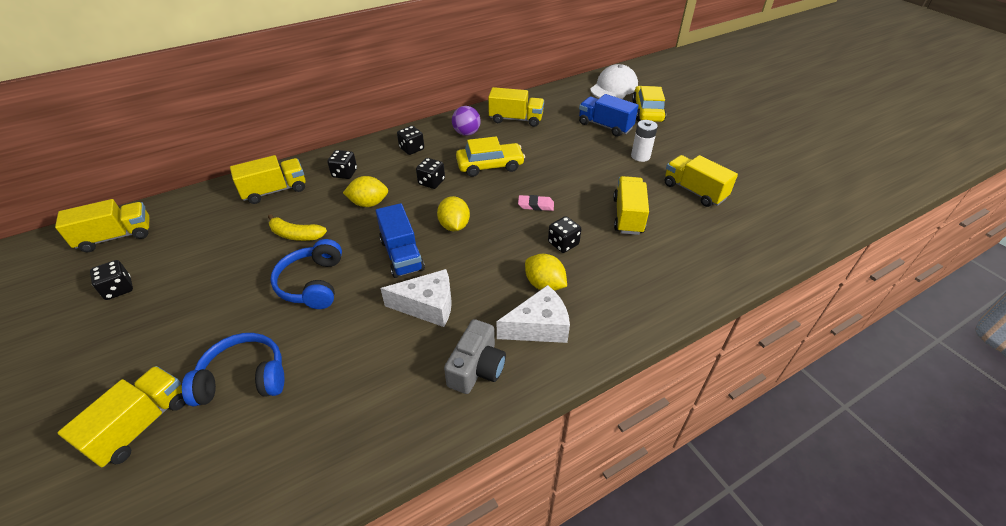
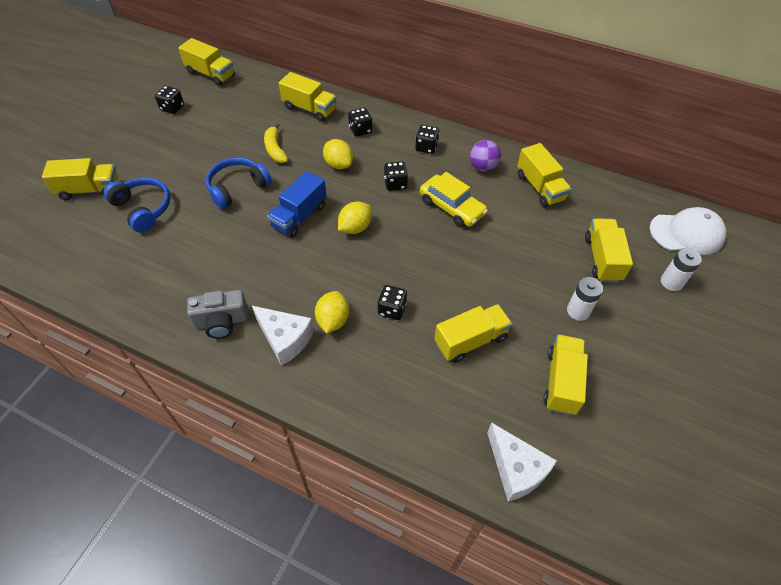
camera: 55 degrees right, 10 degrees up
(428, 306) = (260, 261): white cheese -> white cheese (516, 469)
(536, 205) = (426, 266): pink eraser -> none
(605, 126) = (602, 259): blue truck -> yellow truck
(647, 111) = (671, 282): yellow car -> white battery

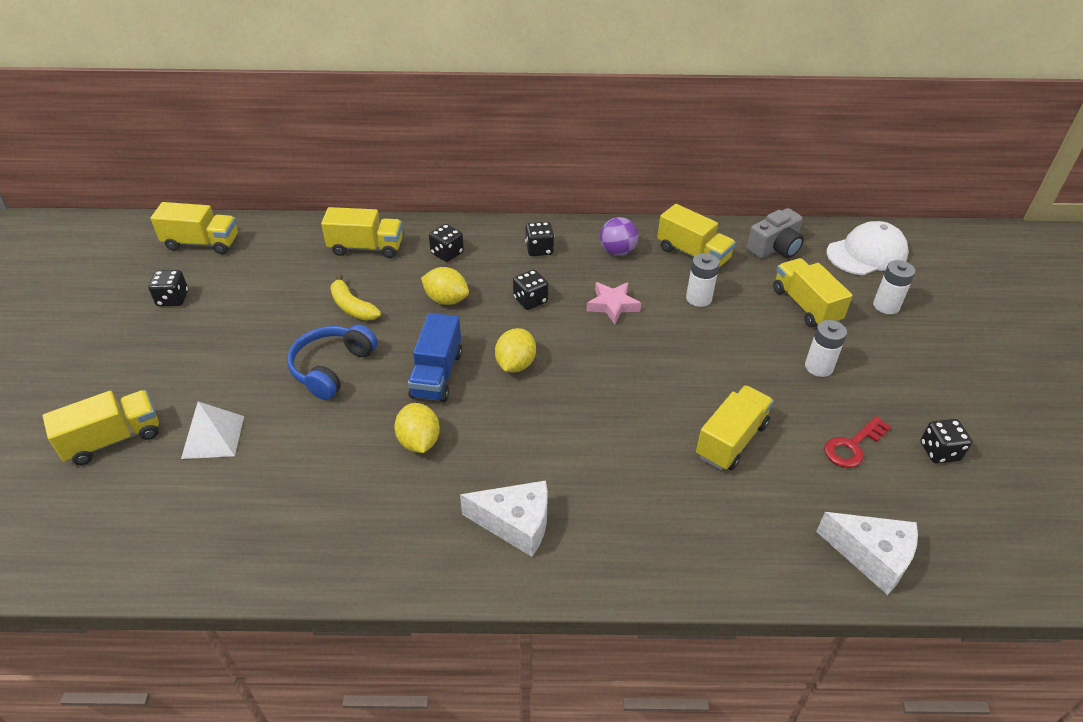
camera: 25 degrees left, 10 degrees down
(143, 209) = (213, 437): blue headphones -> white pyramid
(221, 321) = (418, 535): grey camera -> grey camera (775, 248)
(333, 320) = (560, 479): yellow lemon -> yellow lemon (419, 441)
(392, 309) = (621, 440): black dice -> black dice (939, 451)
(452, 207) = (612, 305): yellow car -> pink star
(520, 224) = (698, 298): none -> white battery
(561, 382) = (852, 446): yellow truck -> red key

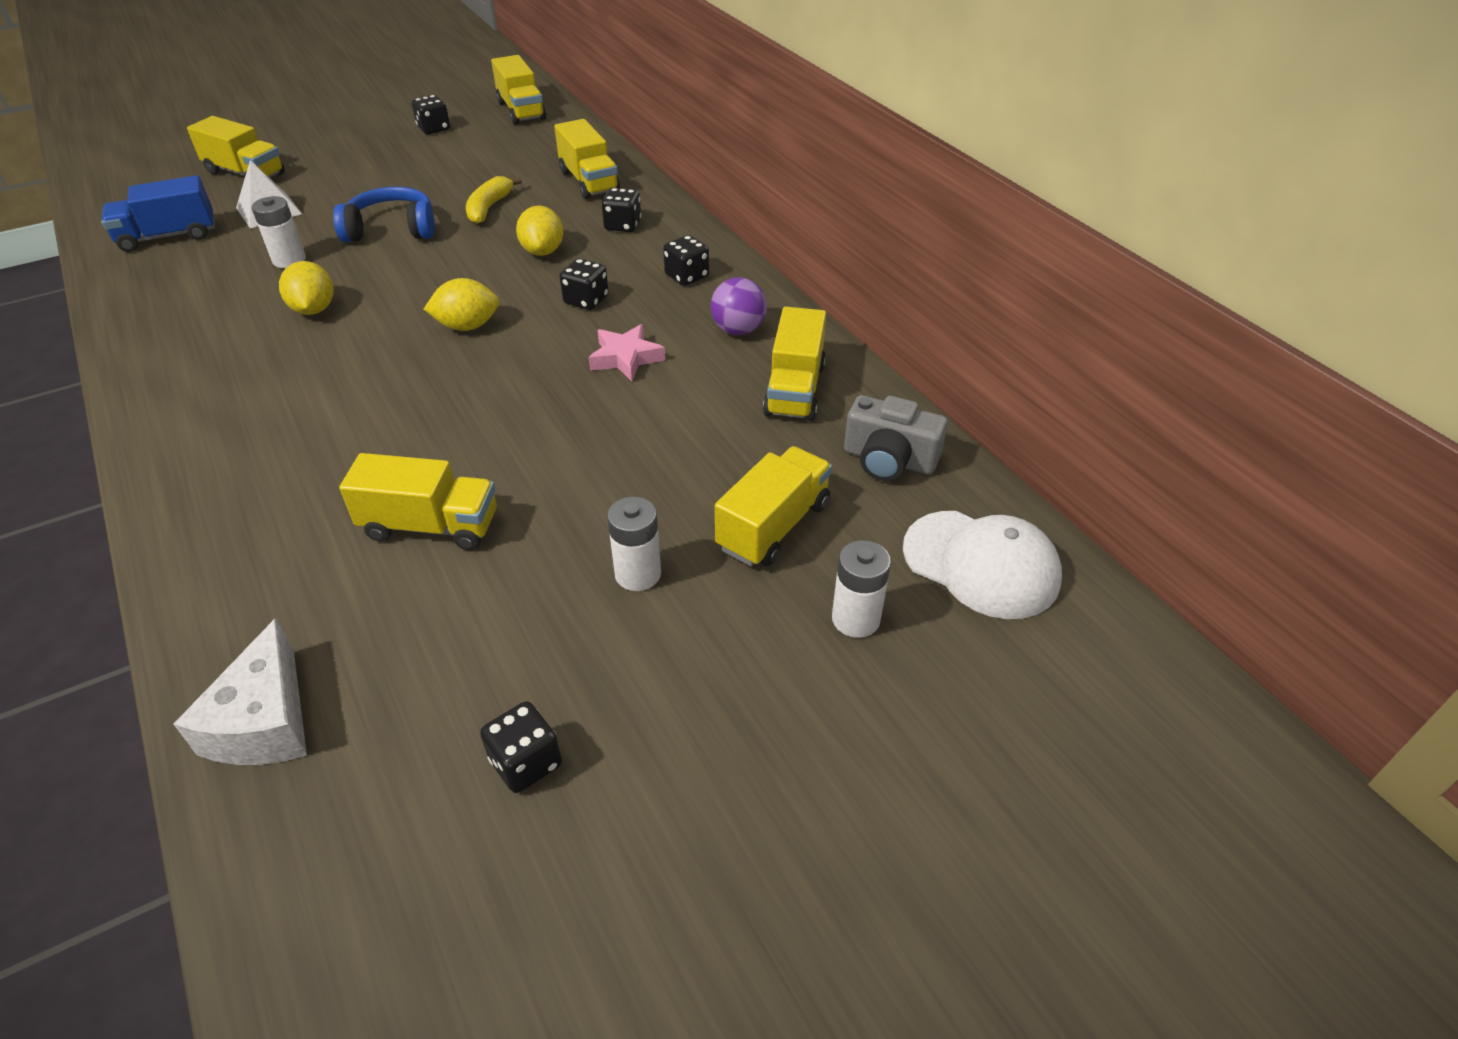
camera: 60 degrees right, 0 degrees up
(419, 441) = (314, 309): yellow lemon -> yellow lemon turned 60 degrees counterclockwise
(437, 374) = (419, 286): blue truck -> blue truck (168, 236)
(516, 524) = (221, 404): white cheese -> none
(698, 298) = (700, 421): white battery -> white battery (289, 260)
(852, 446) = (483, 651): red key -> none

